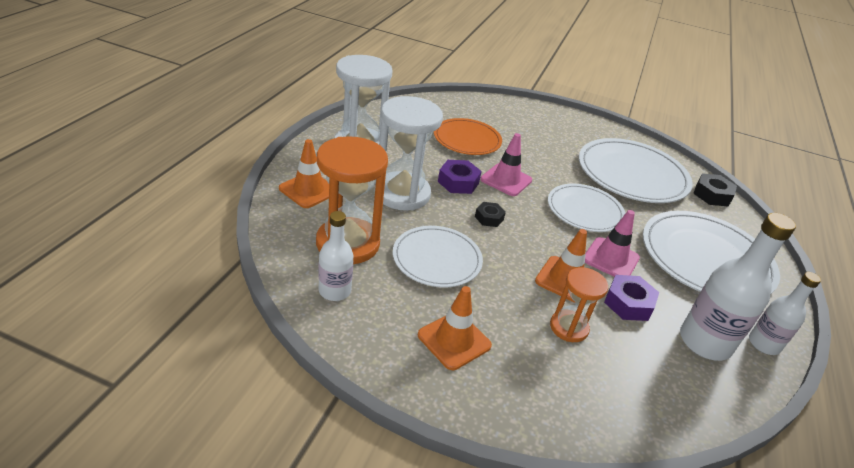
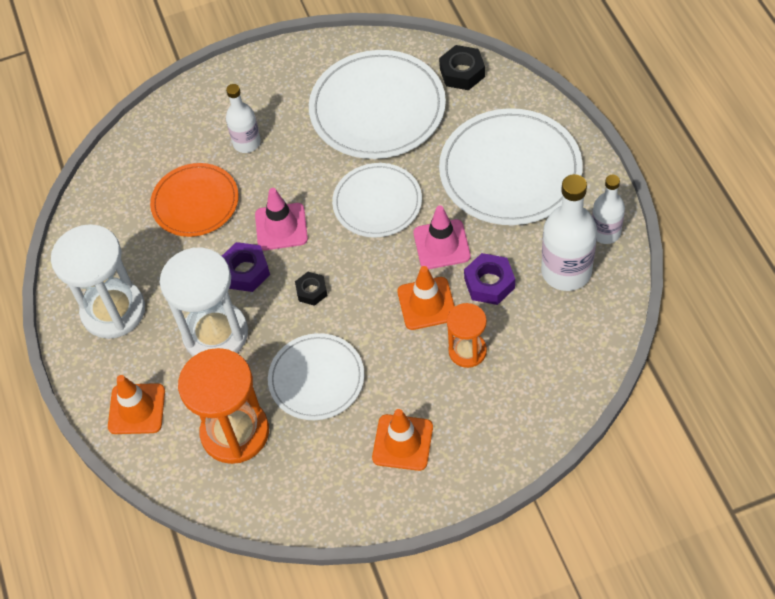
camera: 30 degrees left, 20 degrees up
(335, 291) = (277, 485): white bottle -> white bottle (247, 143)

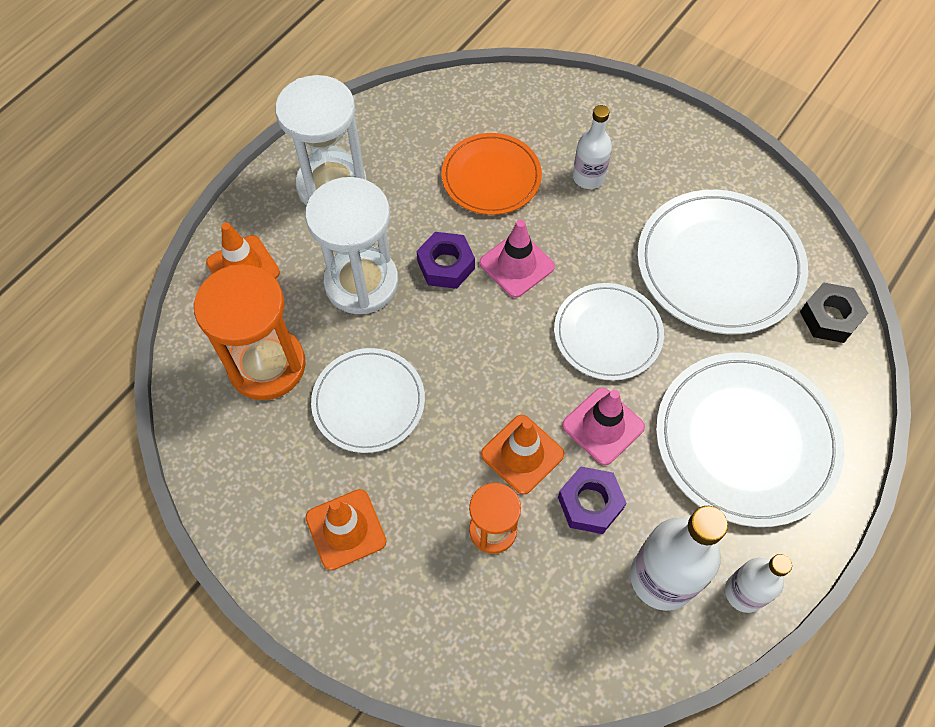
camera: 50 degrees right, 5 degrees up
(311, 291) = (463, 337): black nut -> none

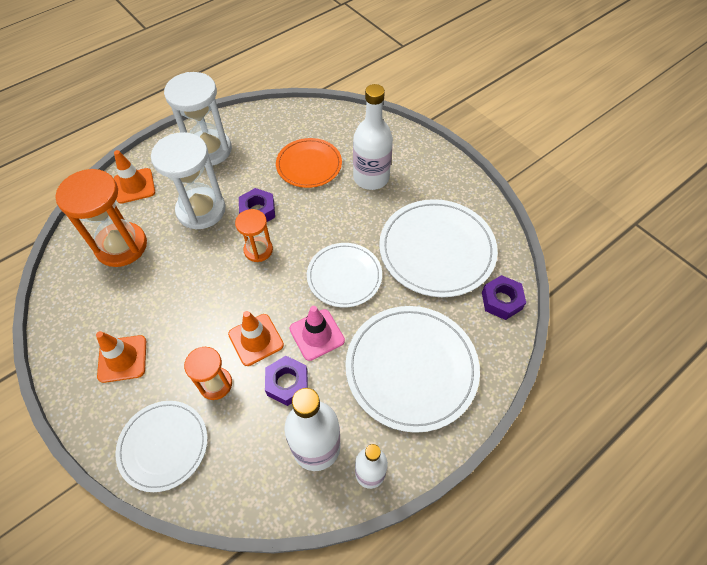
camera: 15 degrees right, 5 degrees down
(368, 402) = (173, 283): white plate -> white plate (163, 446)
(471, 324) = (258, 250): none -> orange hourglass
(516, 265) = (302, 221): pink traffic cone -> none
(588, 177) = (371, 178): white bottle -> white bottle, size x1.65
(829, 317) = (501, 301): black nut -> purple nut

